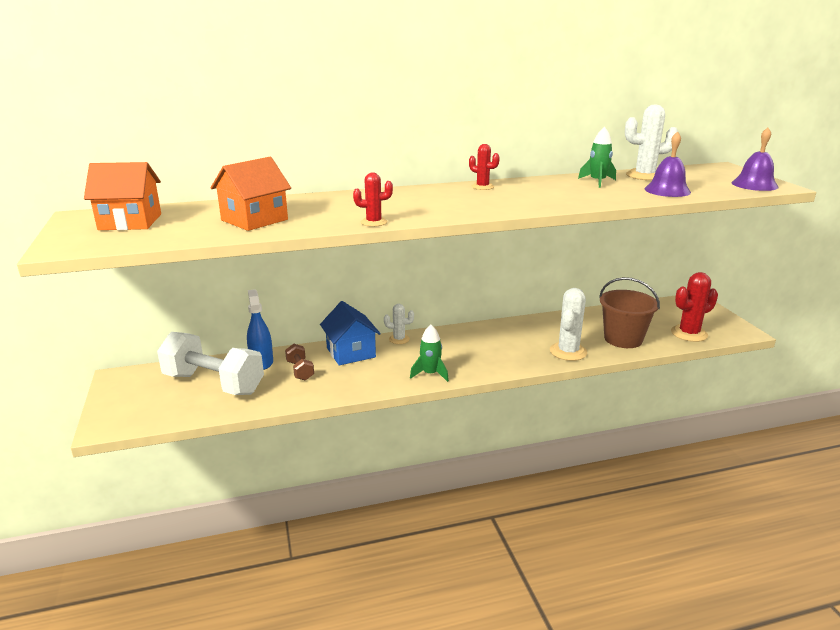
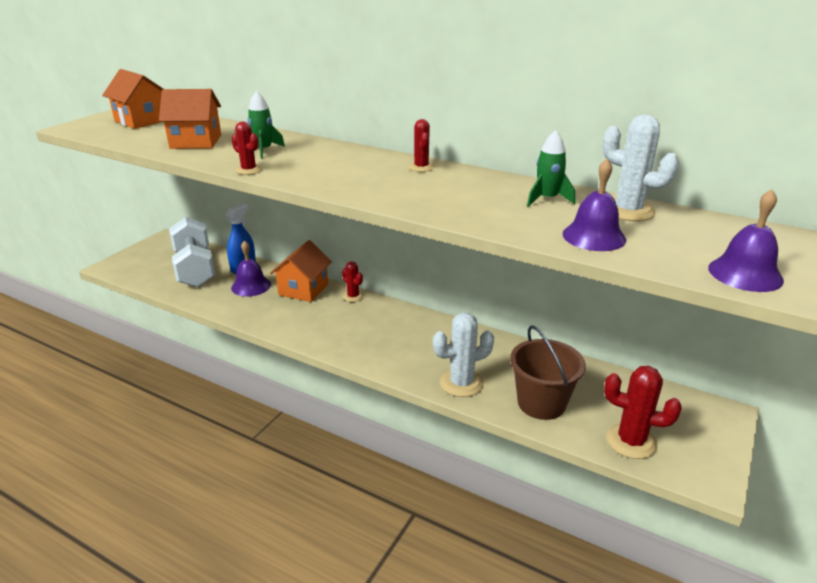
camera: 45 degrees right, 5 degrees up
(300, 370) = (251, 286): brown dumbbell -> purple bell
(351, 352) = (303, 289): blue house -> orange house
(399, 339) = (353, 296): white cactus -> red cactus
(430, 374) = (319, 336): green rocket -> green rocket (263, 150)

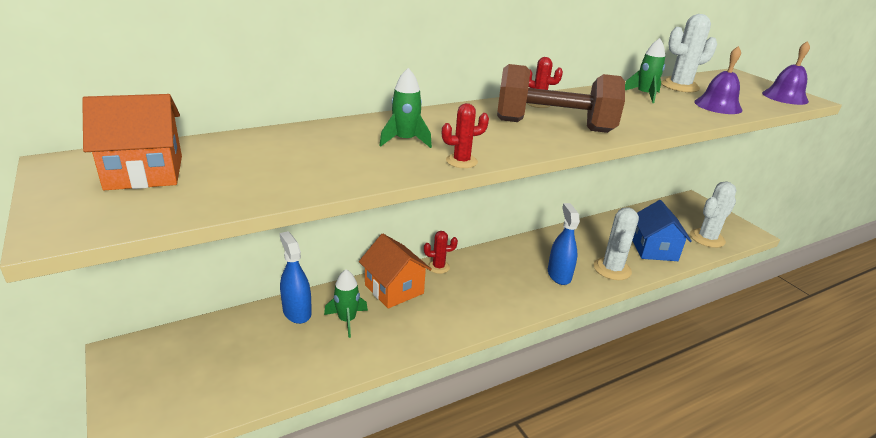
camera: 60 degrees left, 0 degrees up
(195, 269) = (250, 350): white dumbbell -> none
(196, 142) = (313, 162): orange house -> none
(251, 286) = (347, 320): purple bell -> green rocket
(371, 181) = (553, 126): none -> brown dumbbell
(411, 355) = (559, 275): none -> blue spray bottle
(541, 403) = (654, 249): brown bucket -> blue house
(631, 441) = (707, 238): red cactus -> white cactus

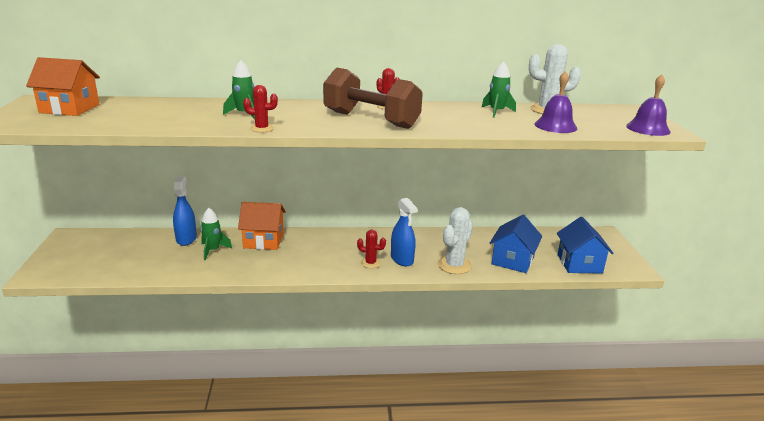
camera: 25 degrees right, 5 degrees down
(394, 289) = (263, 240): orange house -> orange house turned 75 degrees counterclockwise
(438, 267) = (311, 234): red cactus -> red cactus (370, 263)
(559, 275) = (402, 259): blue spray bottle -> blue spray bottle turned 135 degrees clockwise
(707, 238) = (579, 264): white cactus -> blue house

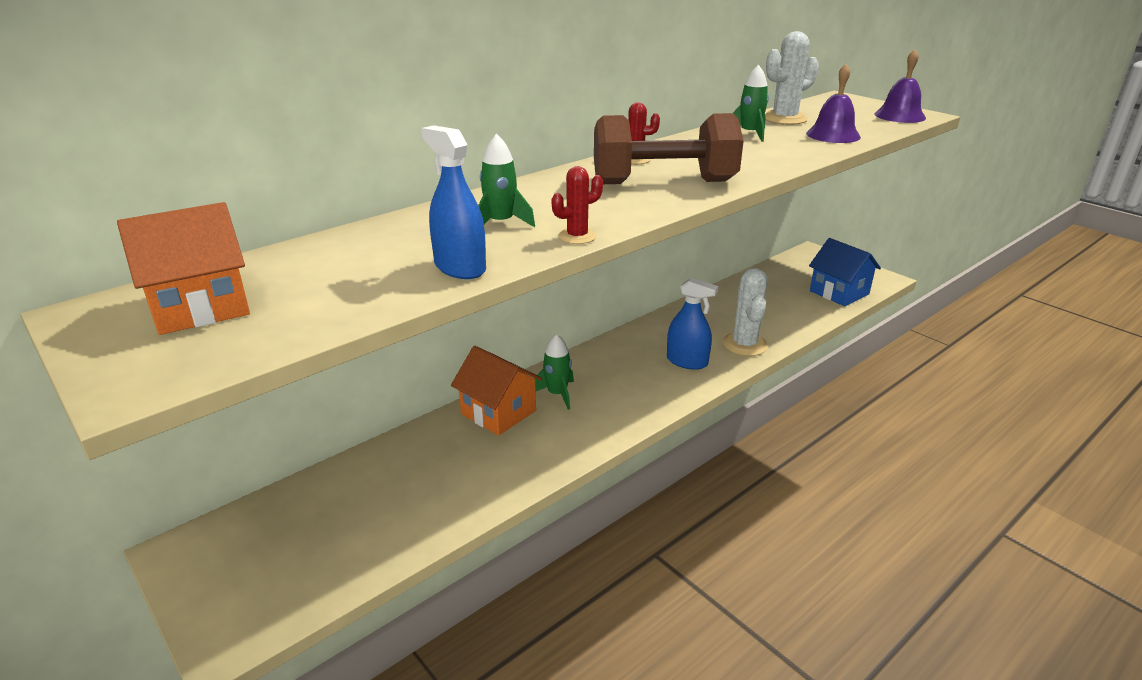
camera: 35 degrees left, 5 degrees up
(186, 239) = (387, 460): blue spray bottle -> blue spray bottle (460, 268)
(213, 250) = (453, 458): green rocket -> green rocket (557, 394)
(263, 240) = (498, 412): orange house -> orange house turned 75 degrees clockwise
(370, 263) = (663, 382): red cactus -> none
(512, 260) = (784, 314): blue house -> none

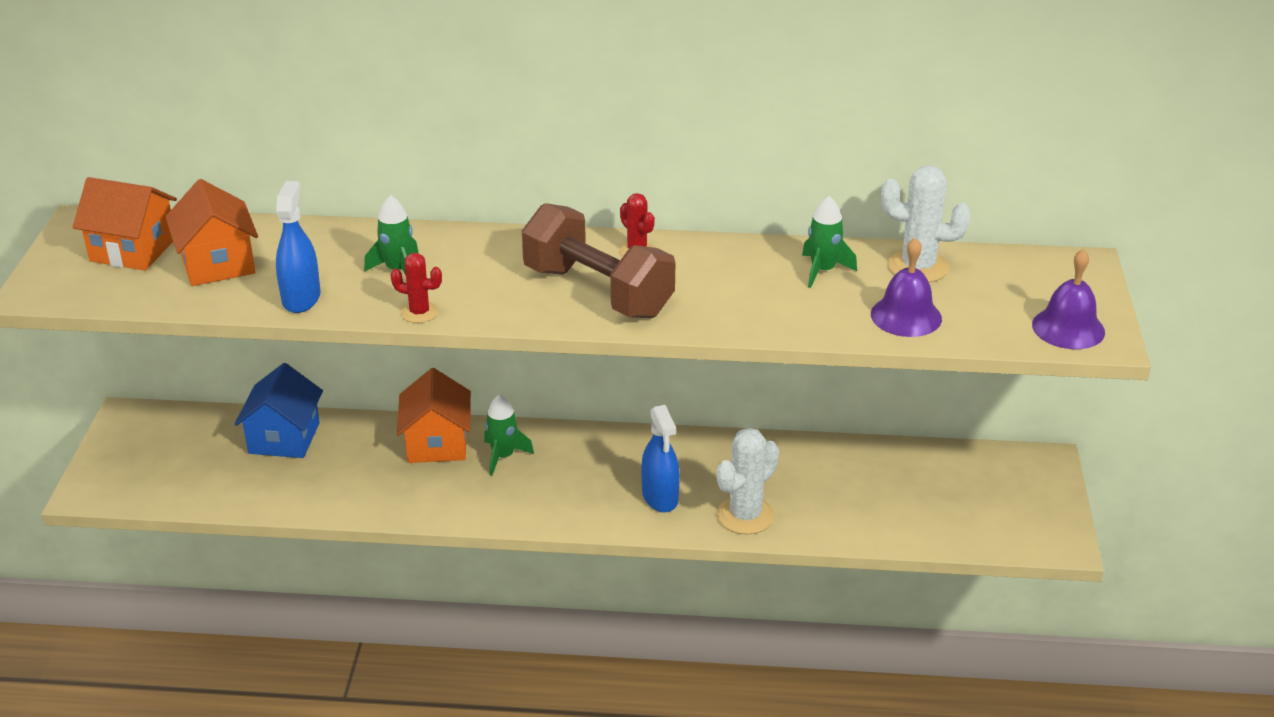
camera: 45 degrees right, 5 degrees up
(324, 280) = (218, 264): none -> orange house
(839, 292) = (966, 526): blue house -> blue house (284, 438)

